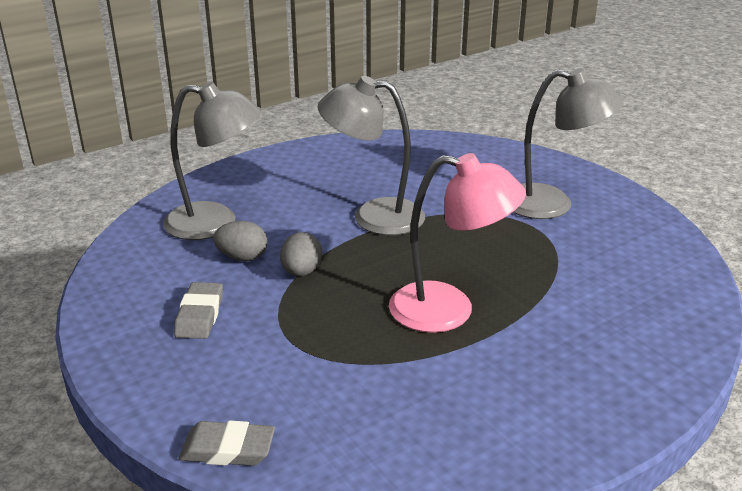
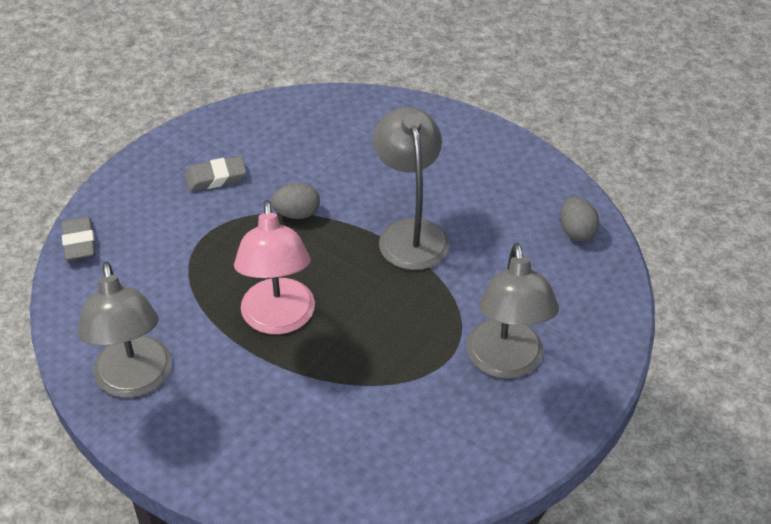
camera: 70 degrees right, 15 degrees up
(216, 223) = (348, 139): grey lamp -> grey lamp (135, 381)
(242, 257) = (303, 173): grey egg -> grey egg (576, 231)

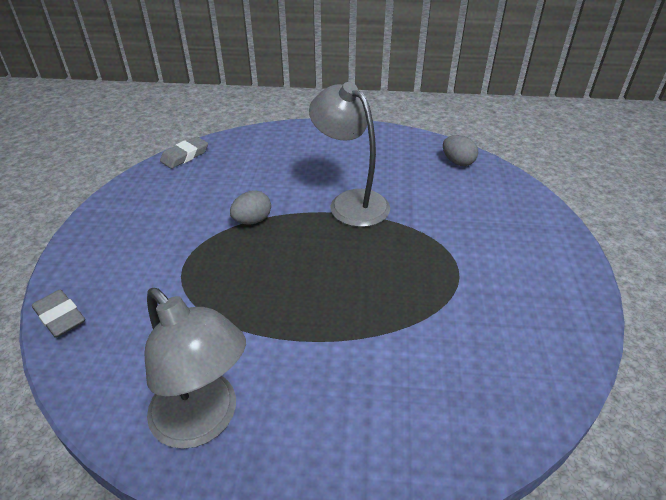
camera: 30 degrees left, 5 degrees down
(216, 178) = (163, 220): grey eraser -> grey eraser (185, 156)
(278, 320) = (301, 303): pink lamp -> none
(506, 363) = (500, 259): grey lamp -> none

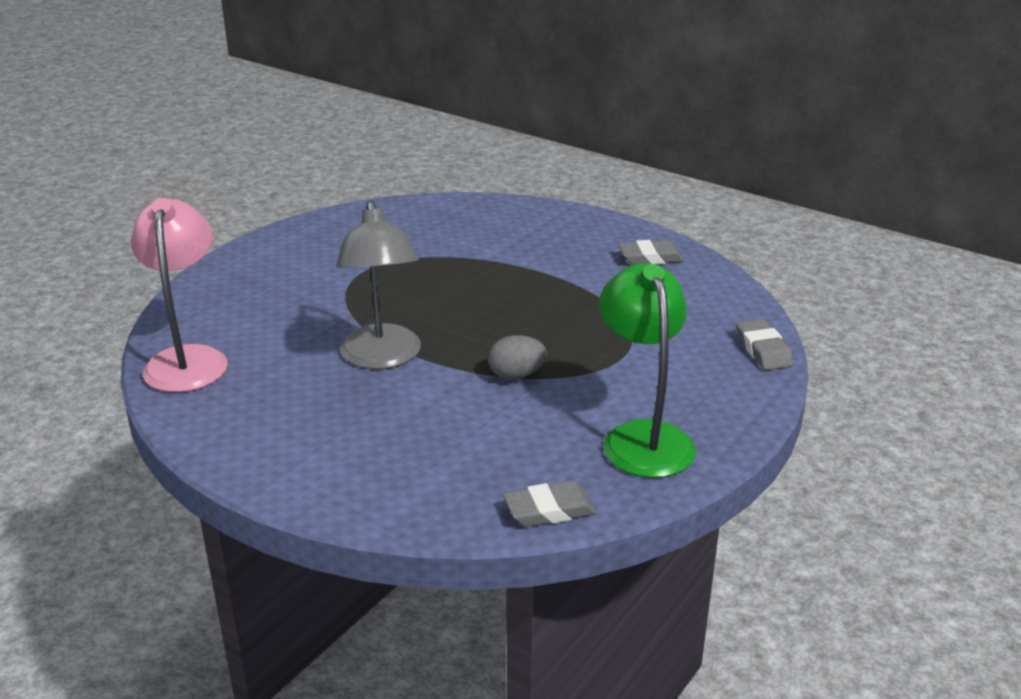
camera: 150 degrees left, 10 degrees down
(147, 207) = (643, 437): none -> green lamp
(204, 421) = (650, 258): grey lamp -> grey eraser
(457, 162) = (188, 359): grey egg -> pink lamp

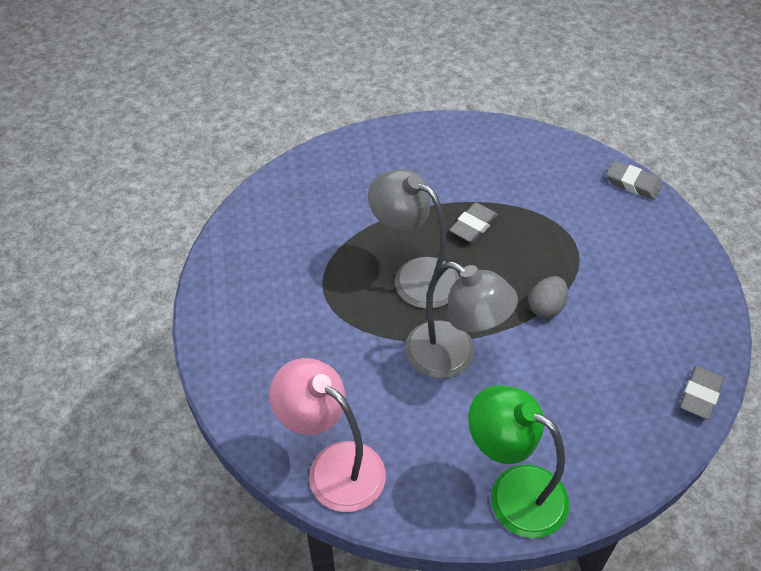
camera: 45 degrees left, 20 degrees up
(444, 300) = (414, 276): none -> grey lamp
(643, 437) = (668, 301): green lamp -> green lamp (513, 491)
(650, 258) = (478, 146): grey eraser -> grey eraser (473, 226)

